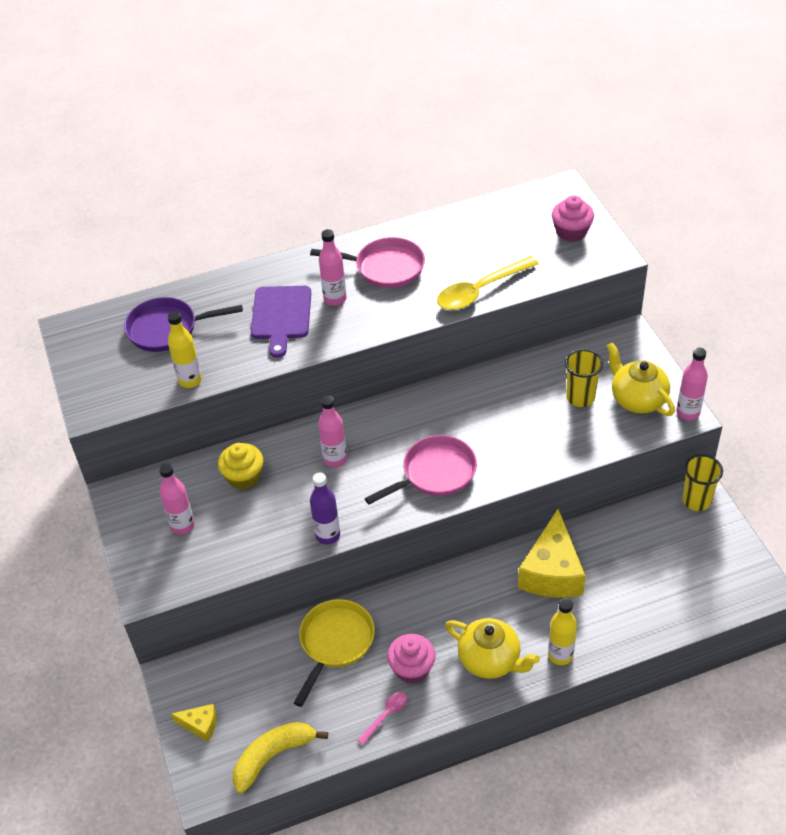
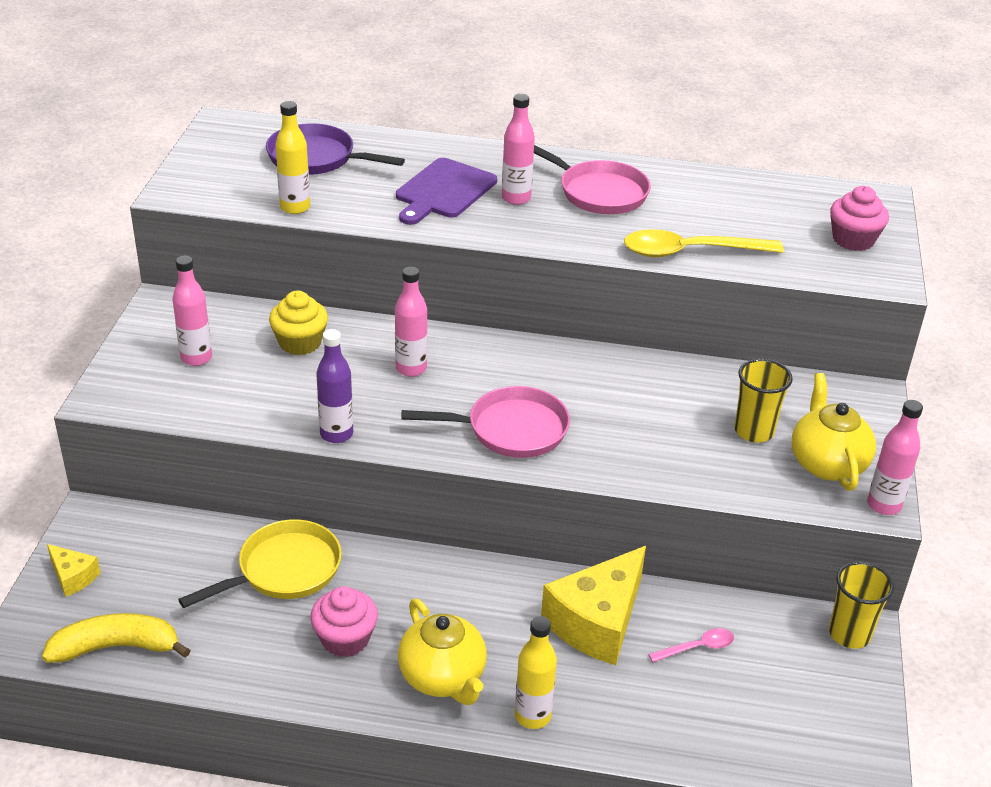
camera: 25 degrees right, 10 degrees down
(386, 715) = (273, 672): pink spoon -> pink spoon (697, 647)

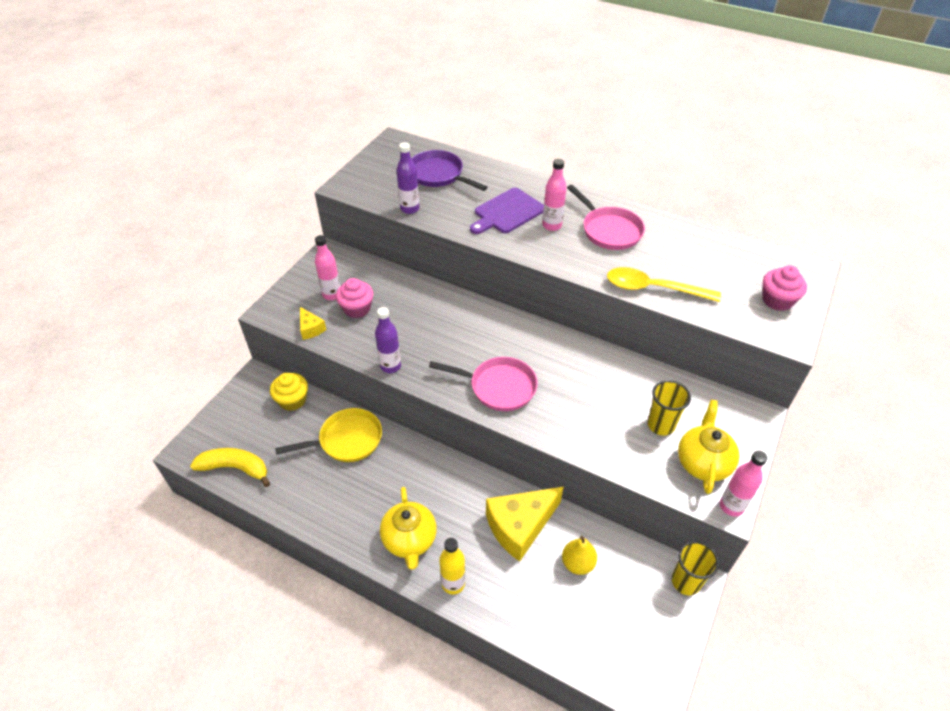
camera: 20 degrees right, 10 degrees up
(73, 577) = (231, 415): yellow cheese -> yellow cheese (311, 329)
(295, 207) = (410, 209): yellow bottle -> purple bottle
(300, 342) = (396, 296): yellow cupcake -> yellow cupcake (292, 400)
(345, 639) = (363, 497): pink cupcake -> pink cupcake (357, 308)
(411, 368) = (455, 328): pink bottle -> none
(697, 647) = (577, 563): pink spoon -> yellow pear

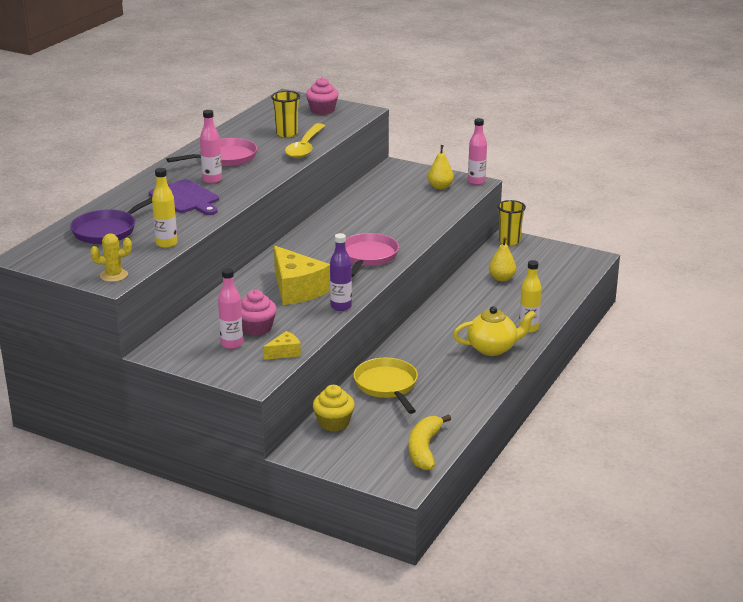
camera: 90 degrees left, 20 degrees down
(353, 186) = (114, 275): none -> yellow cactus
(410, 209) = (166, 244): purple bottle -> yellow bottle
(520, 526) = (473, 300): yellow cheese -> yellow cheese (297, 289)
(661, 425) = (406, 198): yellow cup -> yellow cup (286, 133)
(703, 462) = (440, 187): yellow teapot -> yellow pear

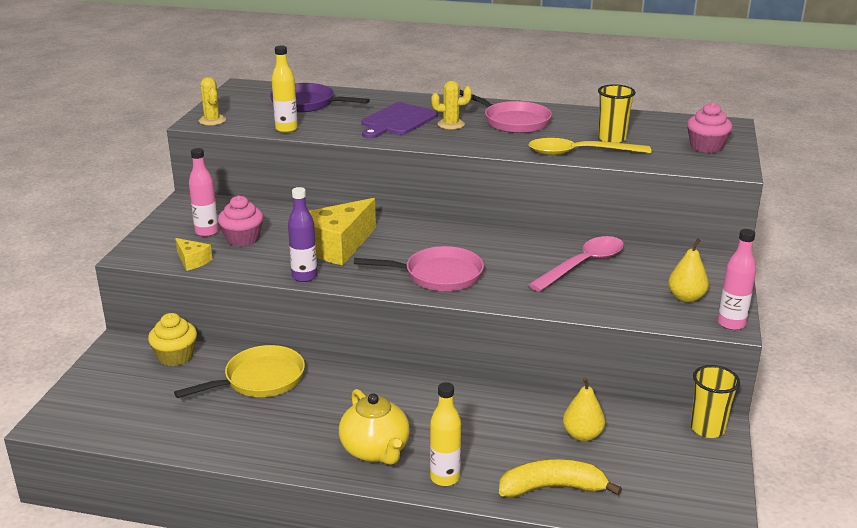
camera: 75 degrees right, 0 degrees up
(212, 180) = (451, 124): pink bottle -> yellow cactus
(380, 208) = (583, 265): none -> pink spoon
(424, 449) = (123, 426): yellow banana -> yellow banana (552, 488)

